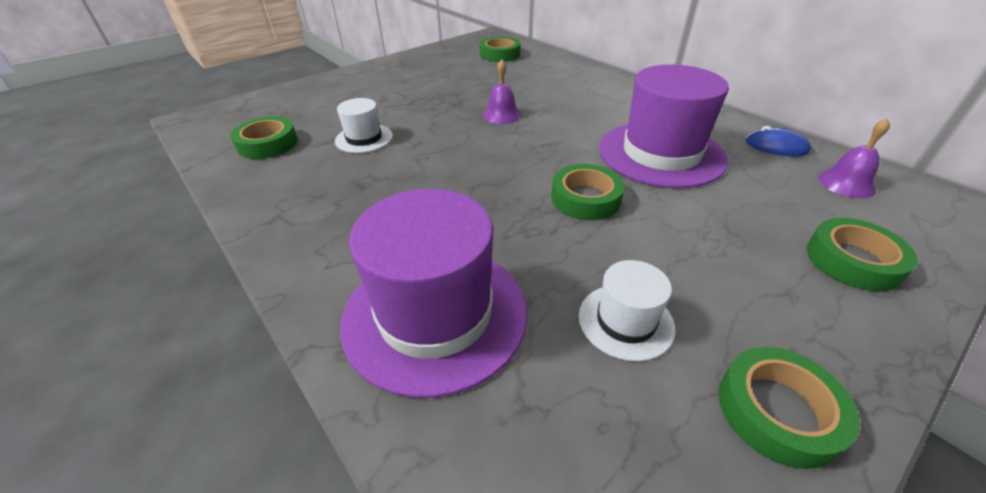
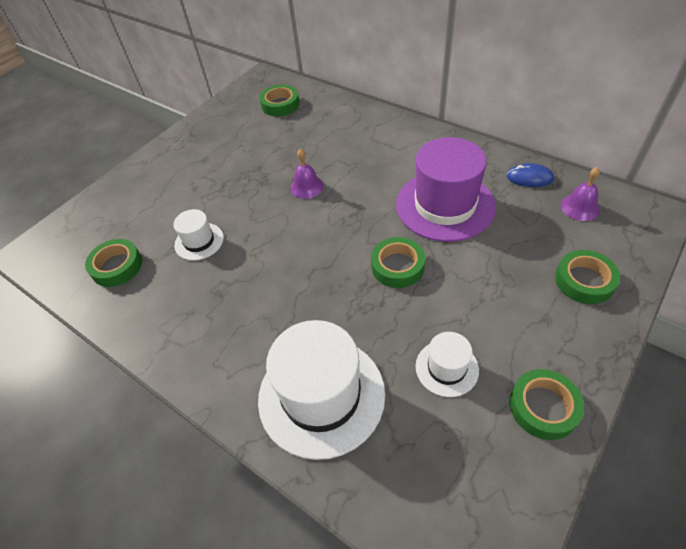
camera: 10 degrees left, 10 degrees up
(435, 314) = (321, 395): purple hat -> white hat

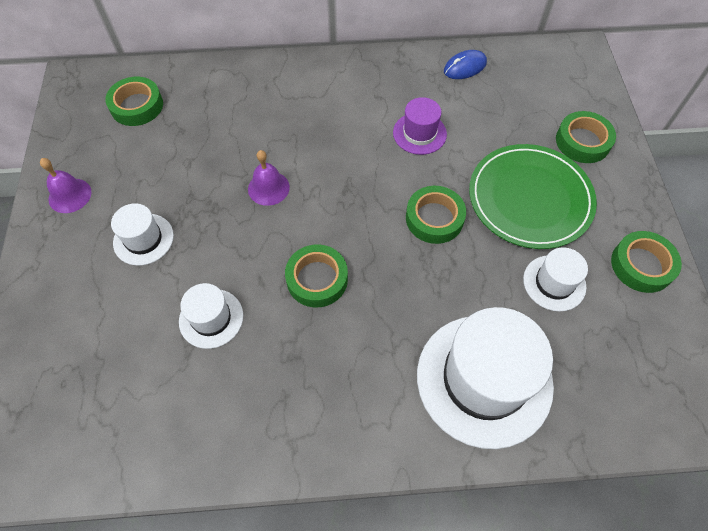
camera: 45 degrees left, 10 degrees up
(117, 266) = (141, 409): green tape -> green tape (317, 279)
(210, 177) = (143, 239): none -> white hat
(445, 205) = (419, 133): purple hat -> purple hat, size x0.50
(489, 296) = (530, 198): none -> green plate
(580, 207) = (526, 75): purple bell -> purple bell (70, 195)

